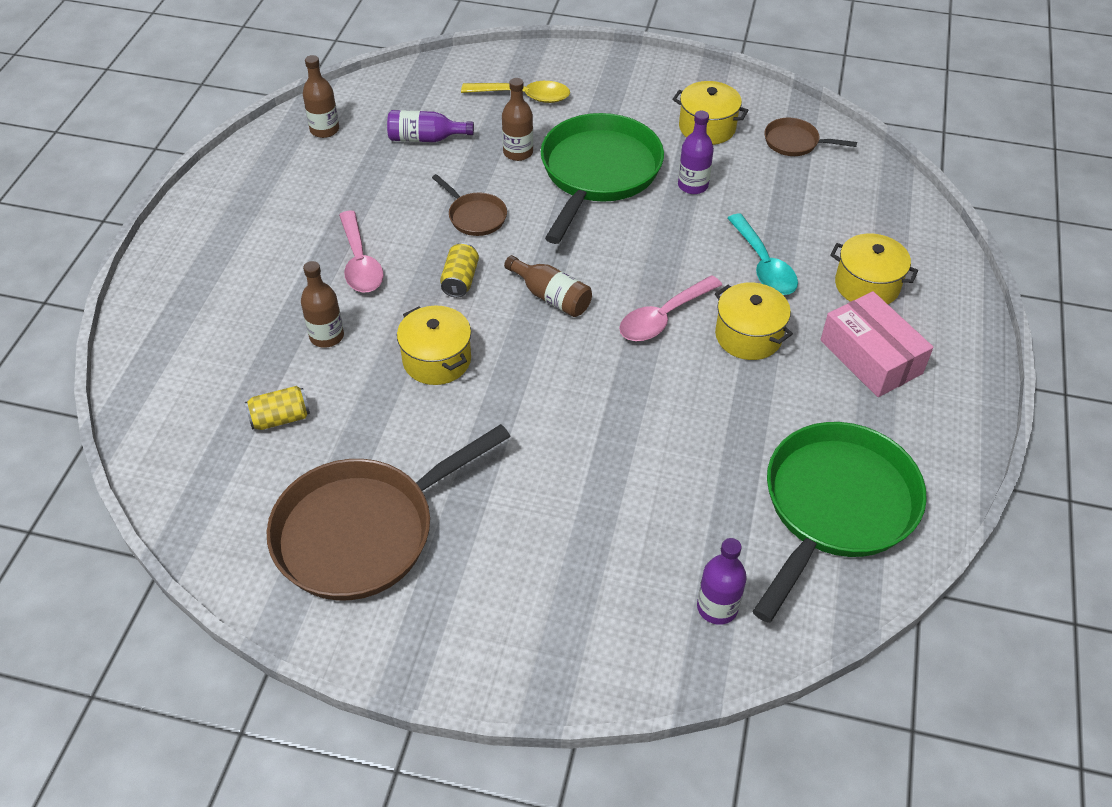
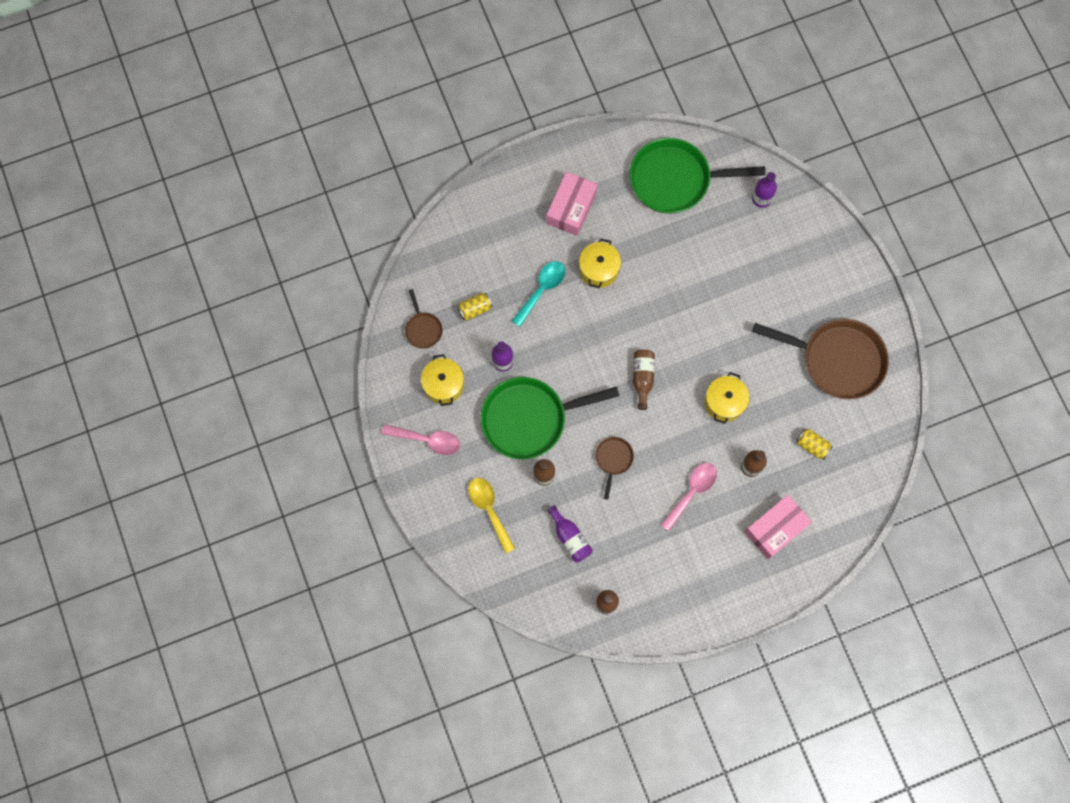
camera: 125 degrees left, 25 degrees up
(227, 314) = (775, 528): none -> pink box
(460, 280) = (665, 431): yellow can -> yellow can (475, 309)
(663, 318) = (616, 316): pink spoon -> pink spoon (427, 440)
(867, 285) = (520, 233): yellow pot -> none

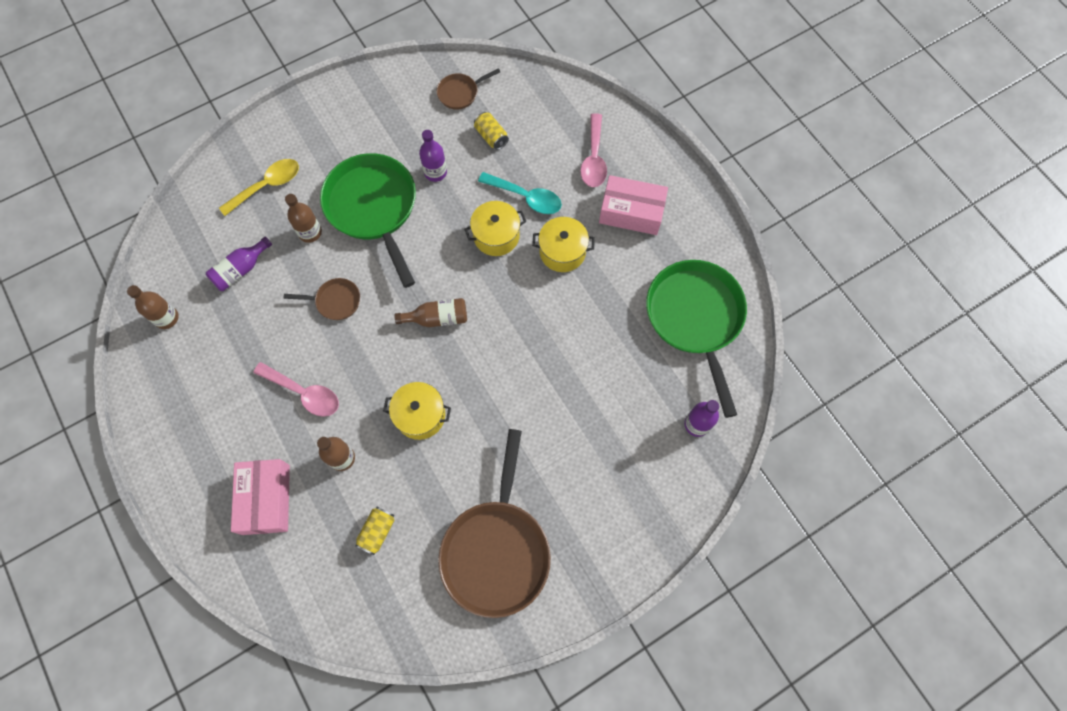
camera: 80 degrees right, 5 degrees down
(427, 440) = (338, 117): pink spoon -> pink spoon (594, 158)
(443, 385) = (401, 121): yellow pot -> yellow pot (496, 236)
(775, 528) = (266, 499): pink box -> pink box turned 45 degrees clockwise

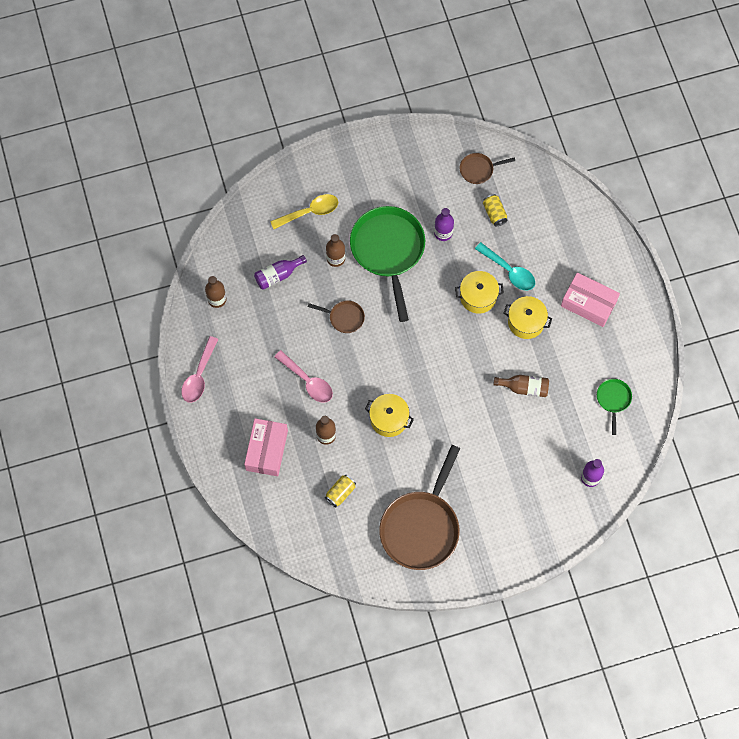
camera: 15 degrees right, 0 degrees up
(437, 318) = (418, 350): brown bottle -> brown bottle (524, 388)
(594, 158) = (571, 252): pink spoon -> pink spoon (199, 376)
(695, 319) = (613, 400): green pan -> green pan, size x0.46

